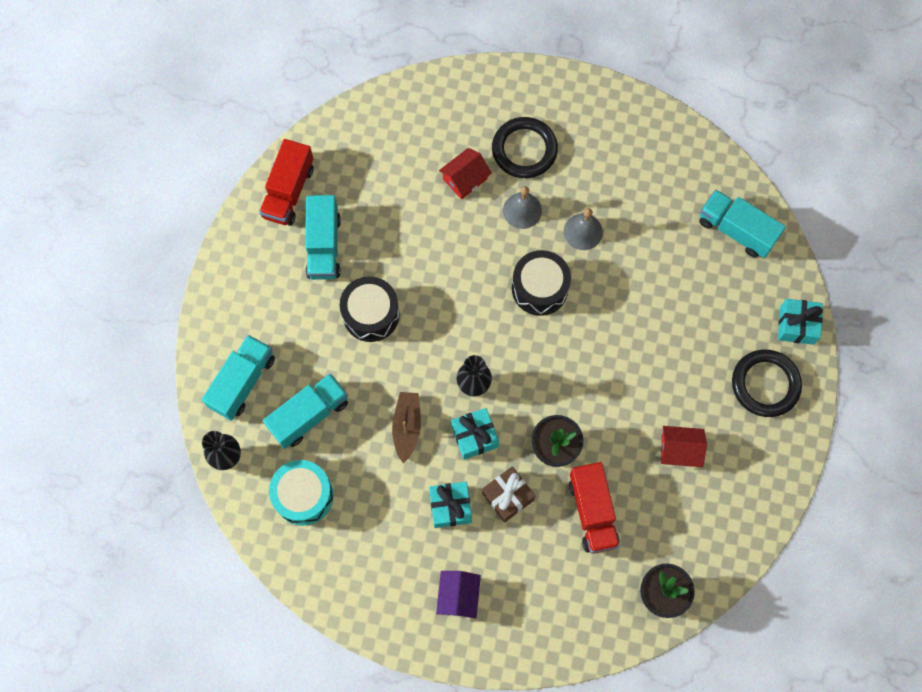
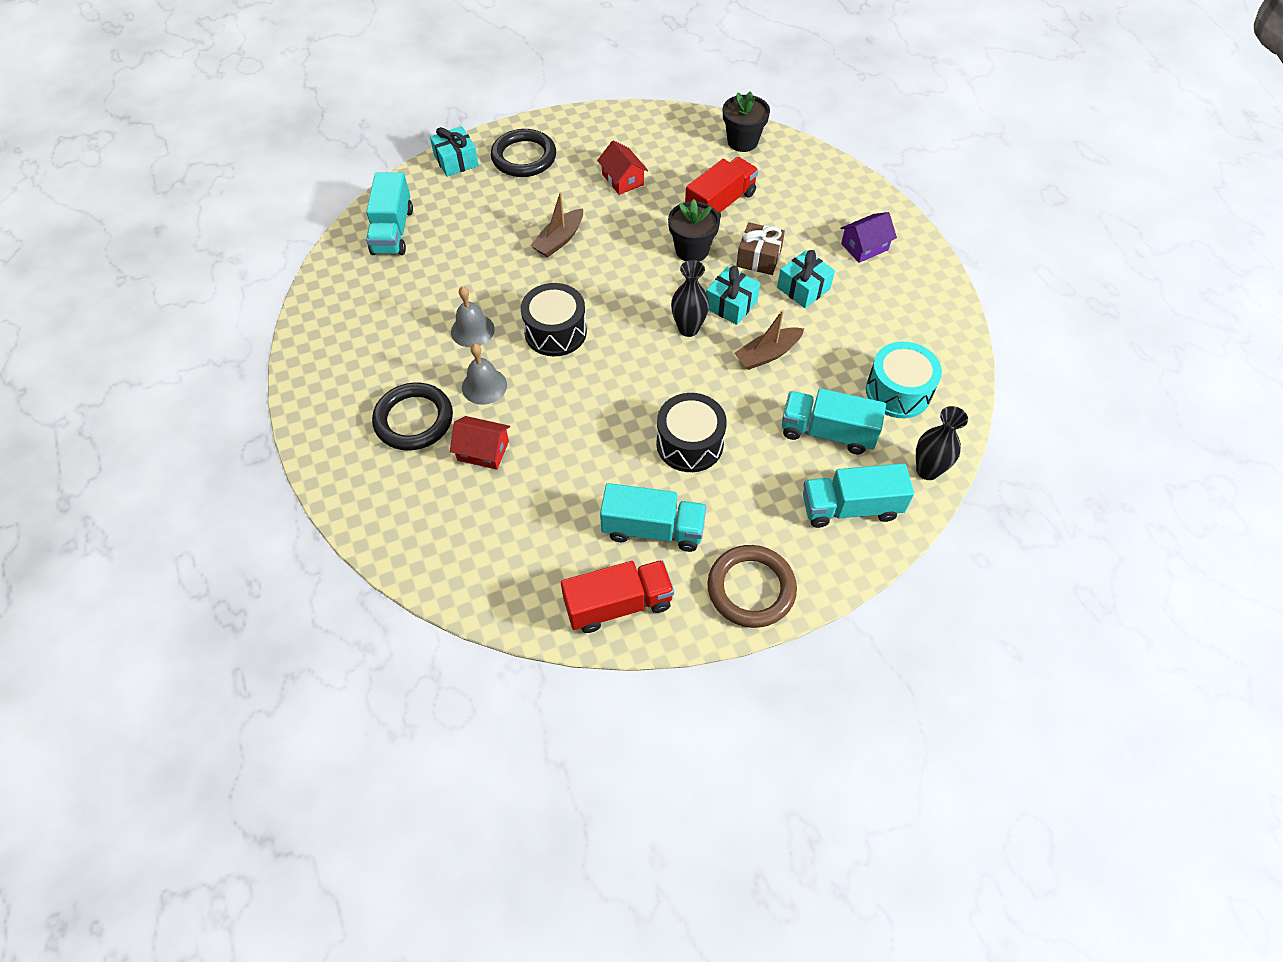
camera: 125 degrees left, 15 degrees down
(238, 275) = (751, 588): none -> brown ring
(324, 246) = (653, 529): turquoise truck -> turquoise truck turned 45 degrees clockwise
(638, 351) = (559, 240): none -> brown boat

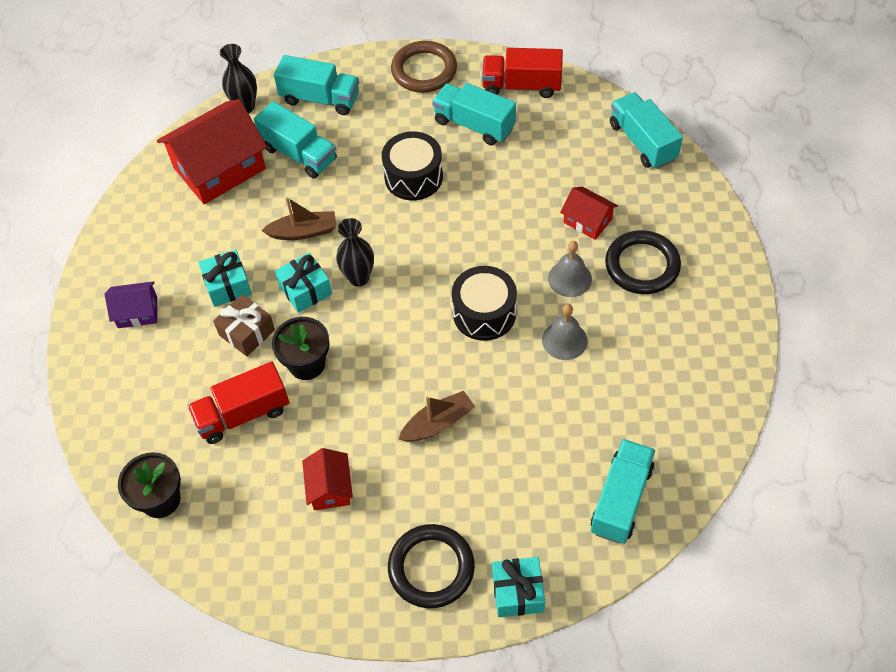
camera: 155 degrees left, 0 degrees up
(444, 568) = (642, 142): none -> turquoise truck
(898, 391) = (219, 168): turquoise drum -> red house

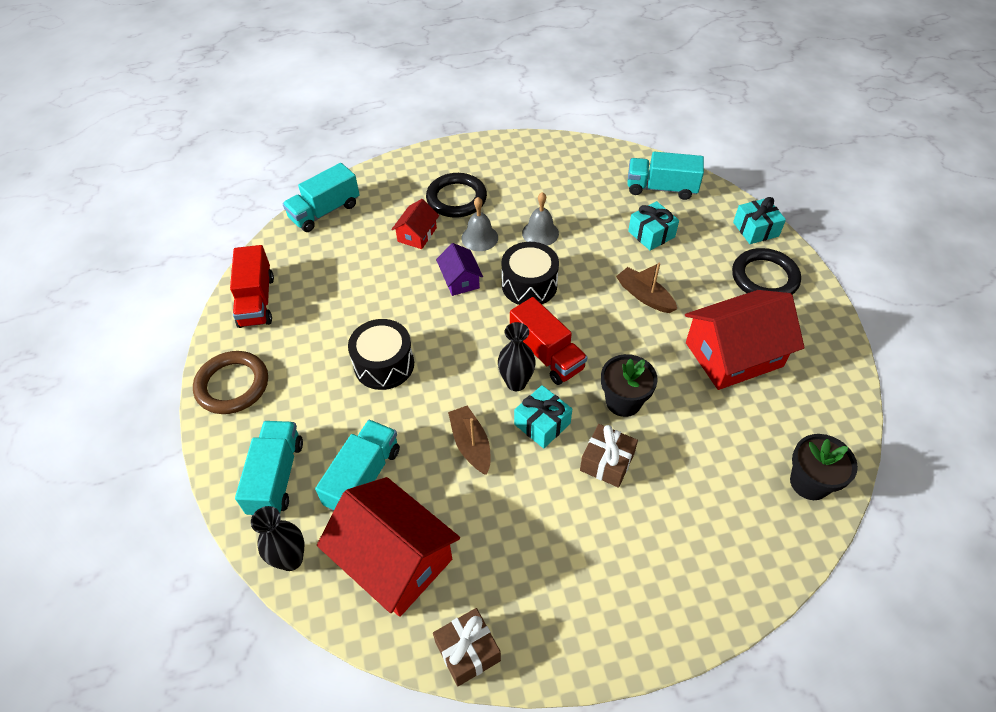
camera: 105 degrees left, 5 degrees down
(130, 205) = (467, 651): none -> brown gift
(137, 312) = (617, 583): purple house -> purple house (460, 280)
(228, 285) = (556, 498): turquoise gift -> turquoise gift (651, 234)
(243, 414) = (695, 439): red truck -> red truck (546, 354)
(330, 488) = (733, 354): red house -> red house, size x2.00
(474, 125) = (310, 329): turquoise truck -> none

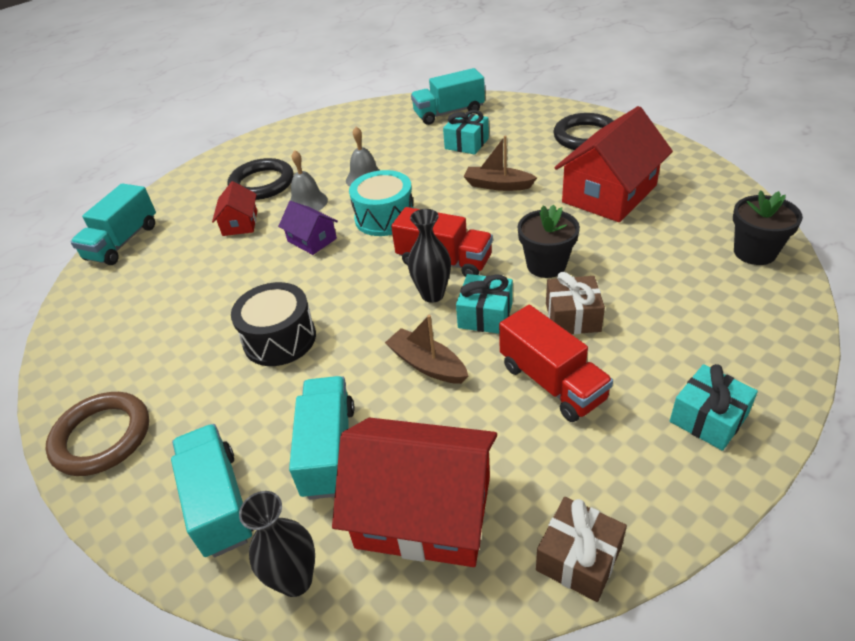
camera: 25 degrees left, 10 degrees down
(256, 301) = (86, 346): red truck -> red truck (552, 382)
(529, 285) = (384, 217): black drum -> turquoise drum
(755, 229) = (550, 111): turquoise gift -> turquoise gift (708, 418)

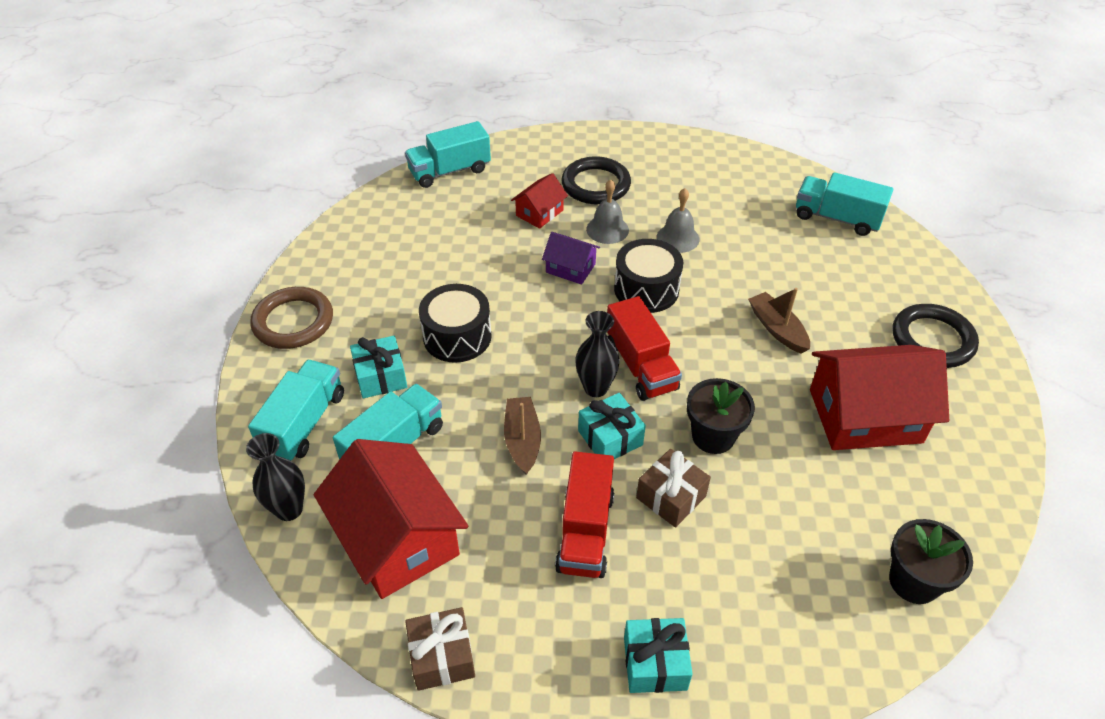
camera: 40 degrees right, 5 degrees up
(312, 240) = (570, 268): purple house -> purple house turned 60 degrees counterclockwise
(384, 217) = (646, 289): turquoise drum -> black drum
(466, 143) = (808, 264): turquoise gift -> turquoise gift (381, 377)

